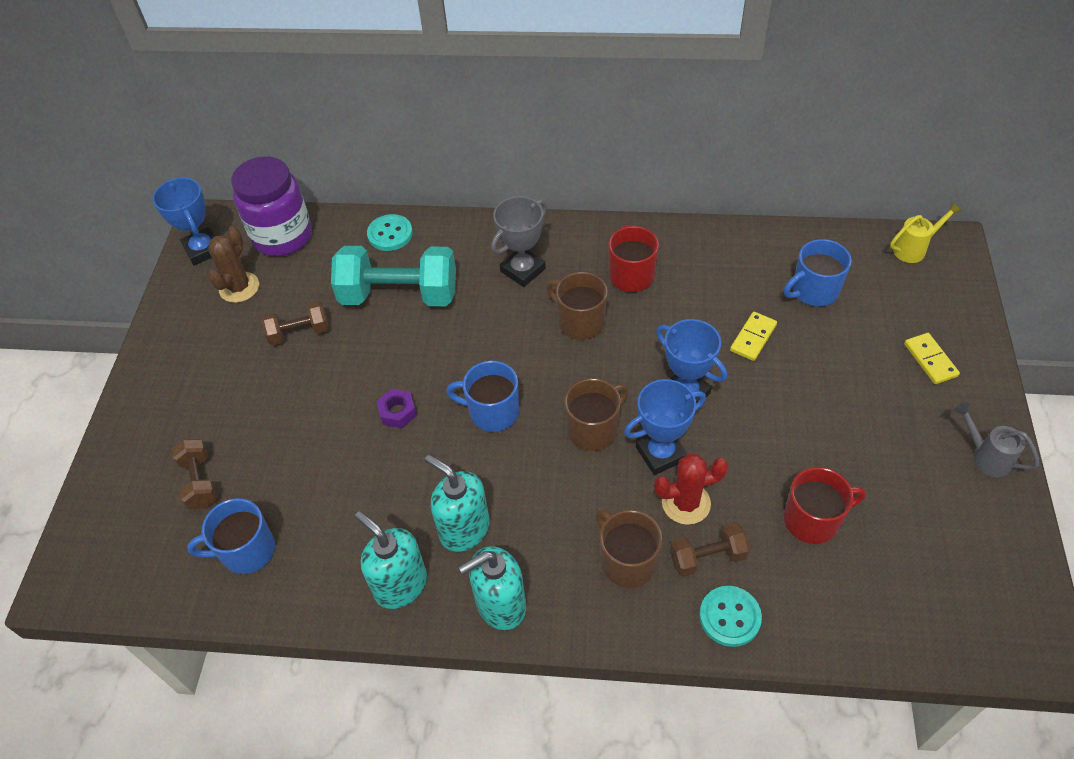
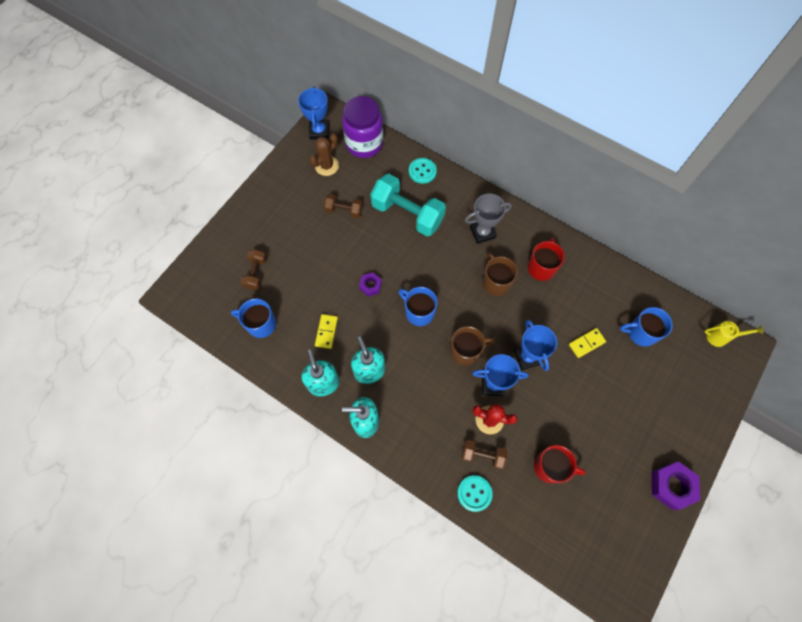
camera: 25 degrees right, 15 degrees up
(627, 561) = (440, 434): brown mug -> none
(930, 360) = (680, 412): yellow domino -> yellow domino (326, 332)
(985, 457) = (671, 486): grey watering can -> purple nut

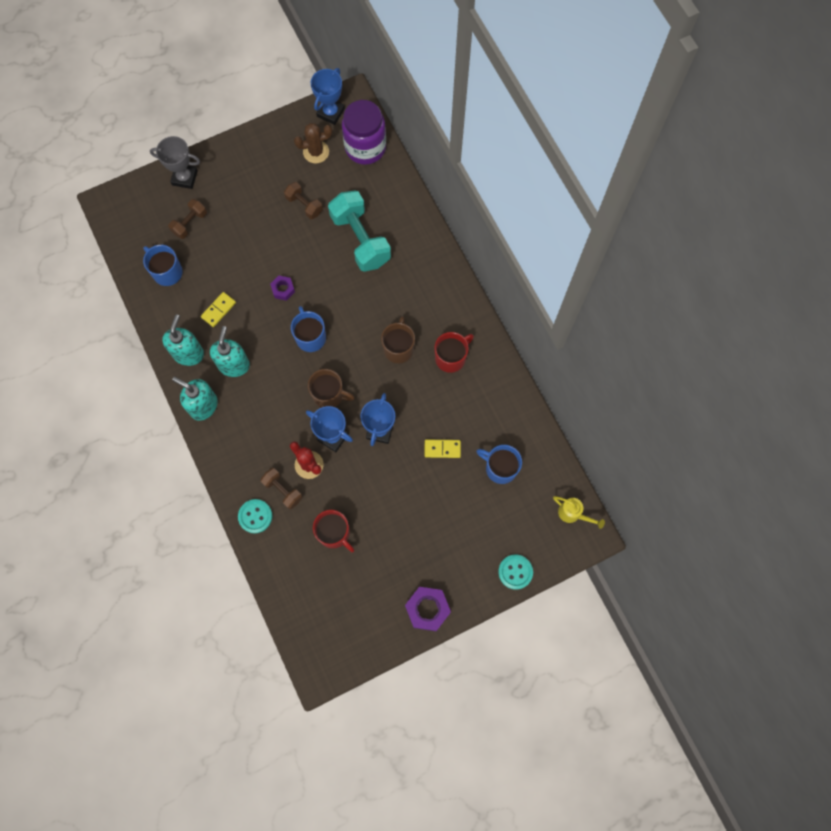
camera: 30 degrees right, 5 degrees up
(422, 171) = (402, 204): turquoise button -> turquoise button (515, 572)
(482, 232) = (419, 295): grey trophy -> grey trophy (184, 178)

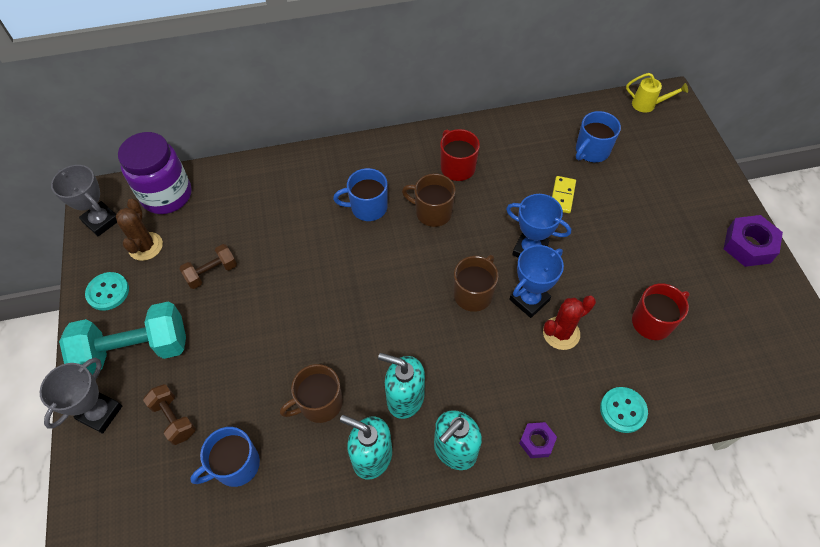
camera: 75 degrees left, 15 degrees down
(218, 310) = (319, 403): yellow domino -> brown mug
(283, 289) = (317, 318): purple nut -> purple nut (537, 442)
(283, 490) = (591, 370): brown dumbbell -> none
(310, 337) = (392, 299): blue mug -> blue mug (367, 207)
(330, 113) = (101, 221): blue trophy -> grey trophy
(360, 239) = (283, 223): turquoise dumbbell -> turquoise dumbbell (135, 350)
(515, 572) = (707, 161): turquoise button -> turquoise button (108, 292)
(573, 514) = (648, 105): yellow watering can -> yellow watering can turned 60 degrees clockwise

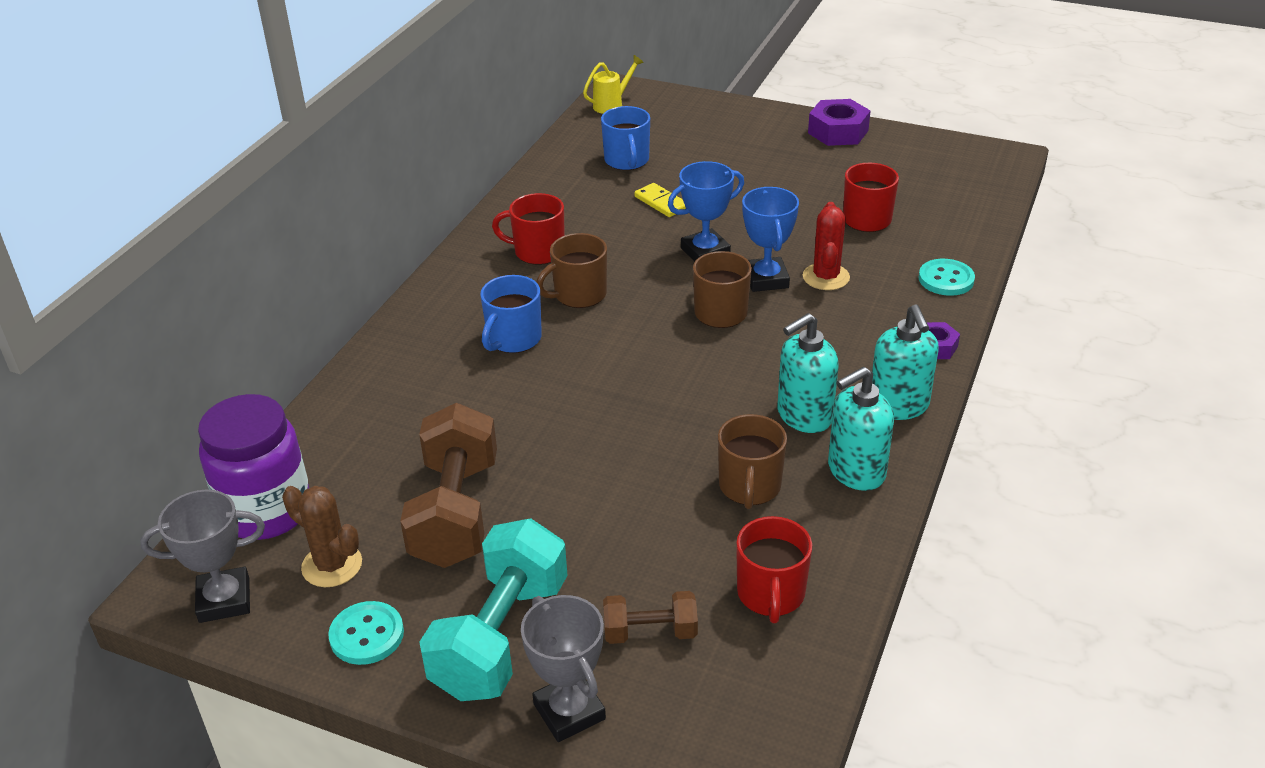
camera: 55 degrees left, 20 degrees down
(212, 273) = (455, 512): brown dumbbell -> brown dumbbell, size x1.94
(235, 465) = (771, 594): blue mug -> red mug

